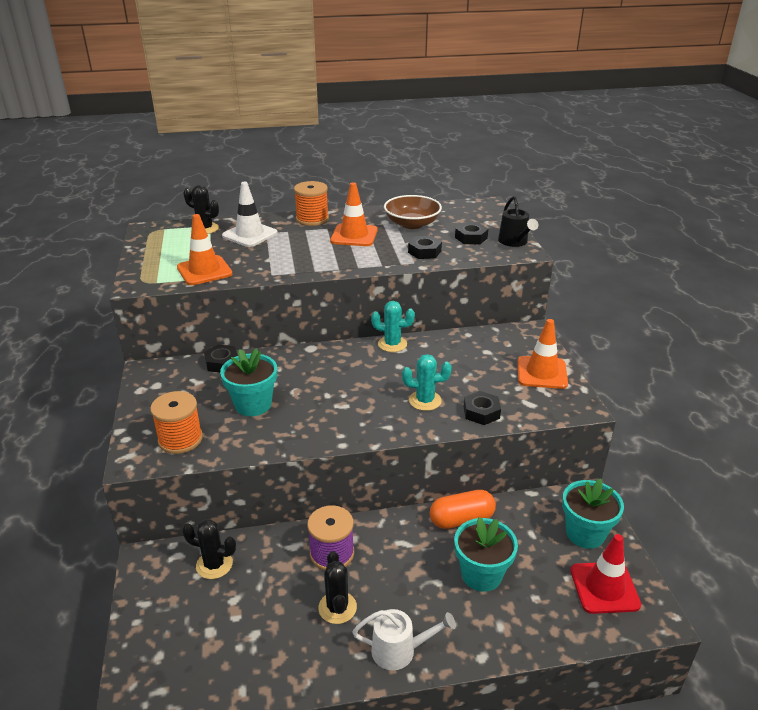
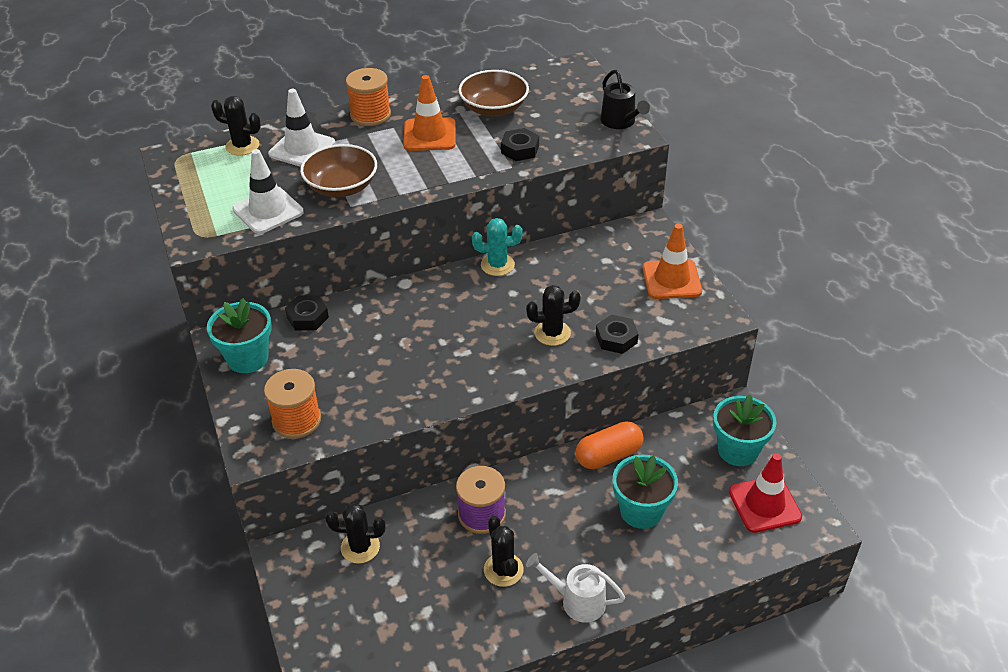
camera: 10 degrees left, 10 degrees up
(204, 271) = (268, 211): orange traffic cone -> white traffic cone
(253, 404) = (363, 366): turquoise flower pot -> turquoise flower pot (247, 358)
(270, 261) = (341, 187): none -> brown bowl
(400, 650) = (577, 601): white watering can -> white watering can turned 150 degrees counterclockwise
(425, 401) = (552, 333): turquoise cactus -> black cactus
(471, 238) = (568, 121): black nut -> none

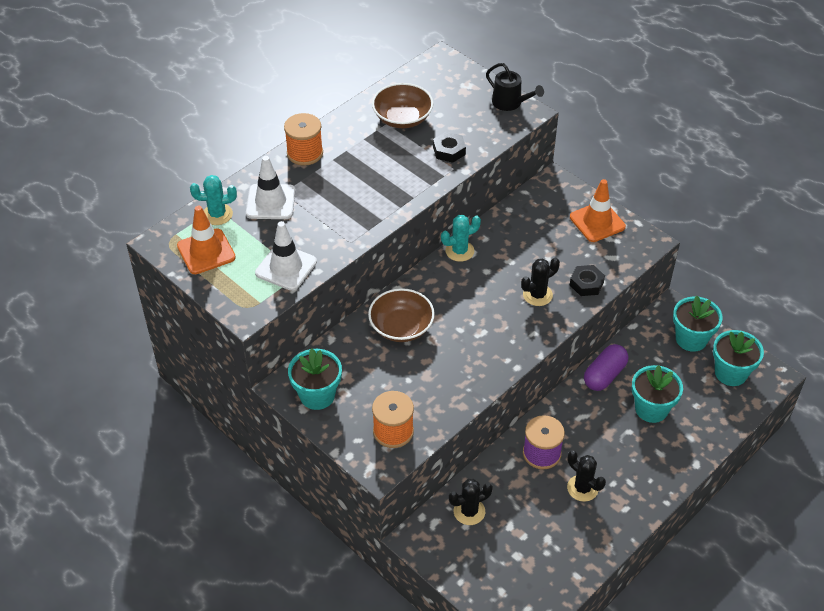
camera: 25 degrees left, 5 degrees up
(242, 146) = (217, 214): black cactus -> turquoise cactus
(307, 317) = (340, 345): black nut -> none
(341, 187) = (330, 227): brown bowl -> brown bowl (401, 327)
(429, 135) = (367, 158): orange traffic cone -> orange traffic cone (206, 252)
(577, 601) = (646, 490): white watering can -> none
(608, 455) = (604, 375): orange capsule -> purple capsule
(764, 504) = (730, 373): red traffic cone -> turquoise flower pot

